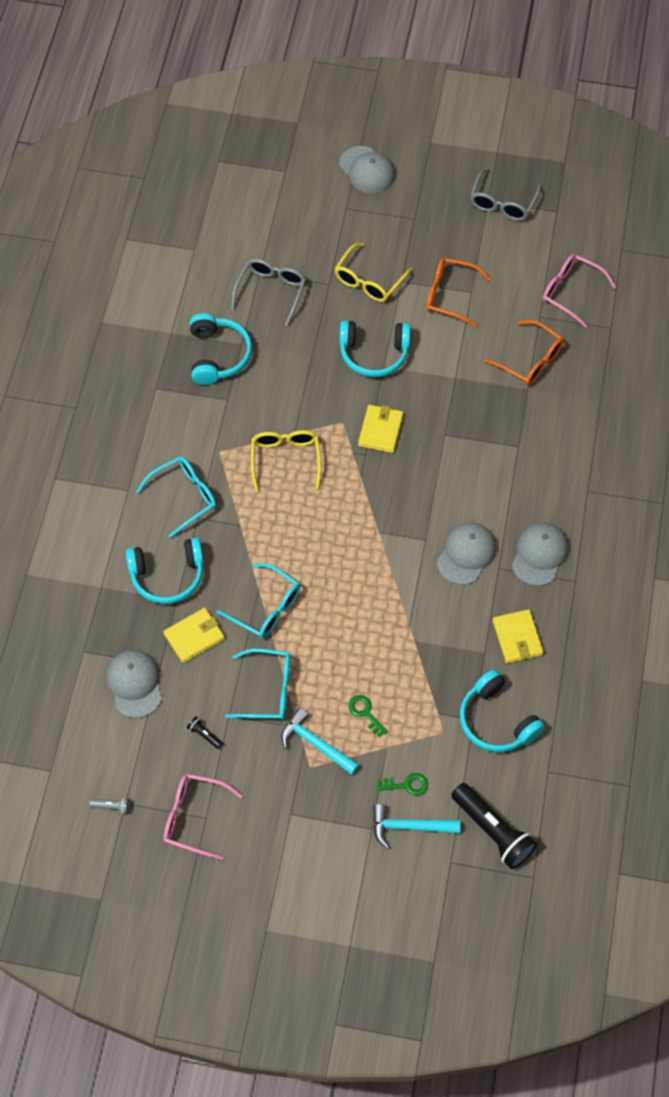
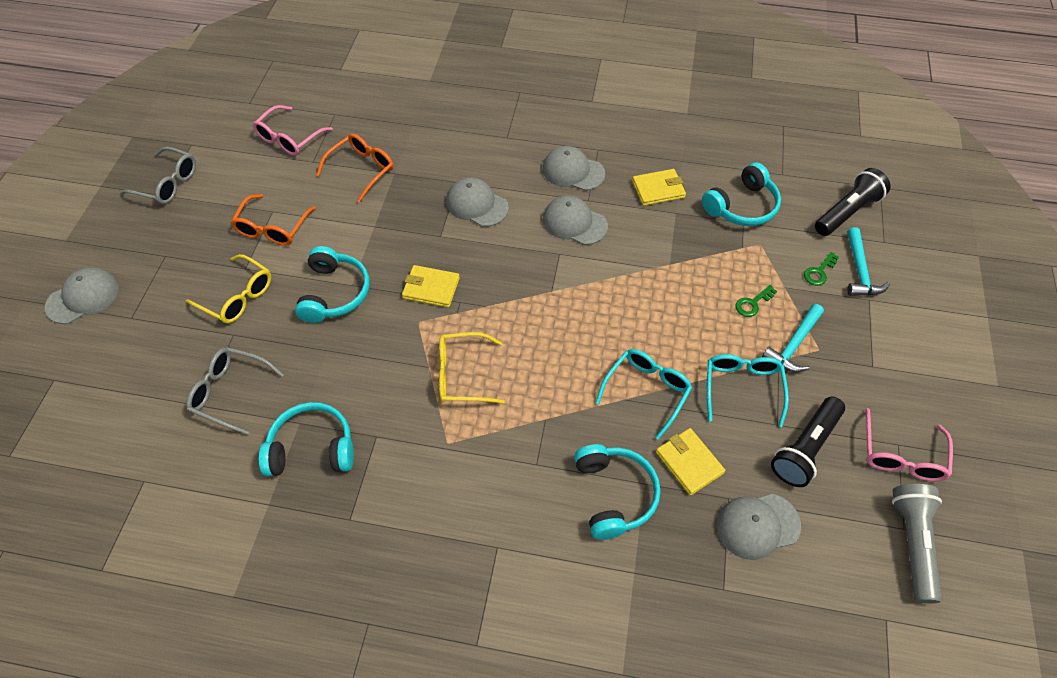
camera: 90 degrees left, 5 degrees down
(112, 806) = (912, 543): grey flashlight -> grey flashlight, size x2.42
(184, 496) = (508, 480): turquoise glasses -> none
(204, 735) = (805, 448): black flashlight -> black flashlight, size x2.42
(407, 785) = (819, 272): green key -> green key turned 135 degrees counterclockwise
(487, 465) = (477, 204): none -> grey cap

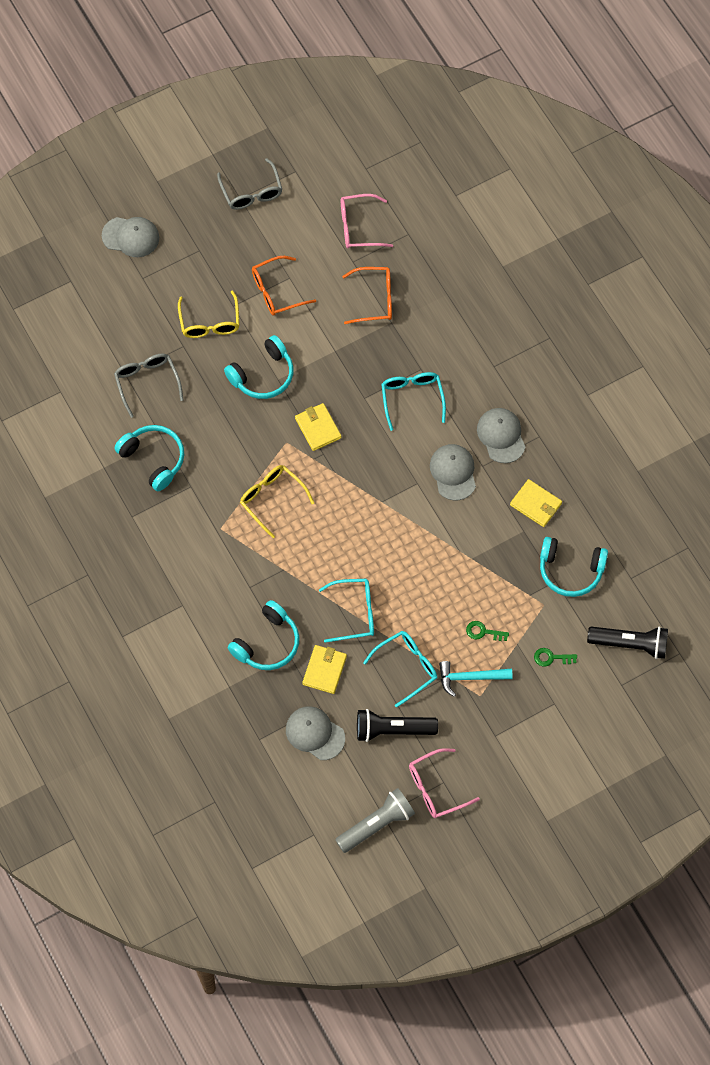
camera: 50 degrees right, 10 degrees up
(477, 204) = (412, 398): grey cap -> turquoise glasses
(859, 271) = (576, 683): turquoise hammer -> none

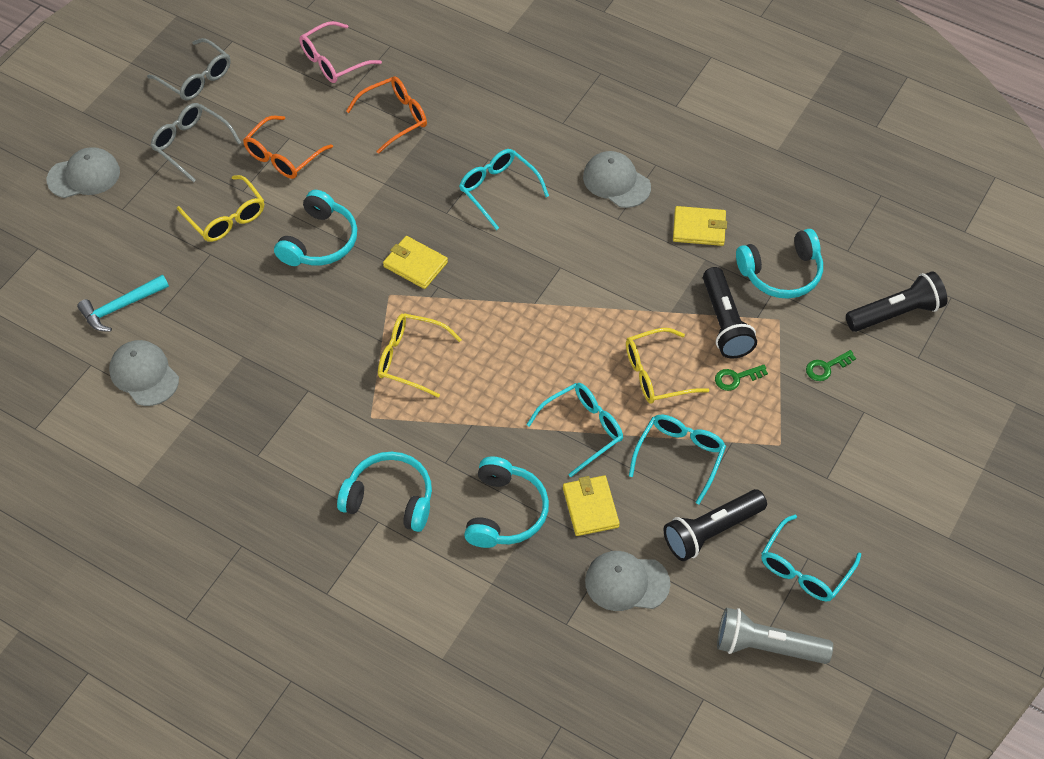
camera: 30 degrees left, 10 degrees down
(147, 382) = (190, 308): grey glasses -> grey glasses (191, 144)
(153, 459) = (246, 383): turquoise headphones -> turquoise headphones (390, 499)
(376, 824) = (767, 646): grey flashlight -> grey flashlight turned 105 degrees counterclockwise
(430, 599) = (656, 374): none -> yellow glasses
(436, 788) = (804, 569): pink glasses -> turquoise glasses
(453, 472) = (591, 239): grey cap -> grey cap (144, 374)
(470, 677) = (756, 432): turquoise hammer -> turquoise hammer (121, 307)
(504, 587) = (725, 322): none -> black flashlight

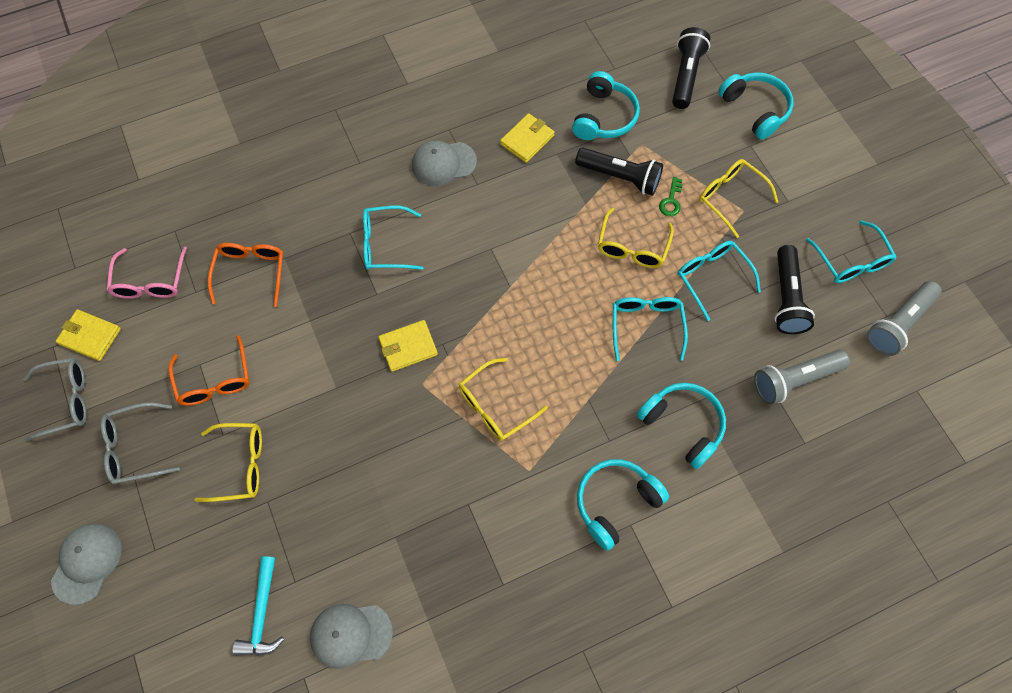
camera: 55 degrees left, 10 degrees up
(319, 241) = (326, 405): turquoise headphones -> turquoise headphones (755, 109)
(590, 507) = (716, 363): yellow wallet -> yellow wallet (90, 336)
(626, 582) = (795, 380): grey cap -> grey flashlight
(784, 425) = (730, 197): none -> yellow glasses
(826, 367) = (700, 143): green key -> none

